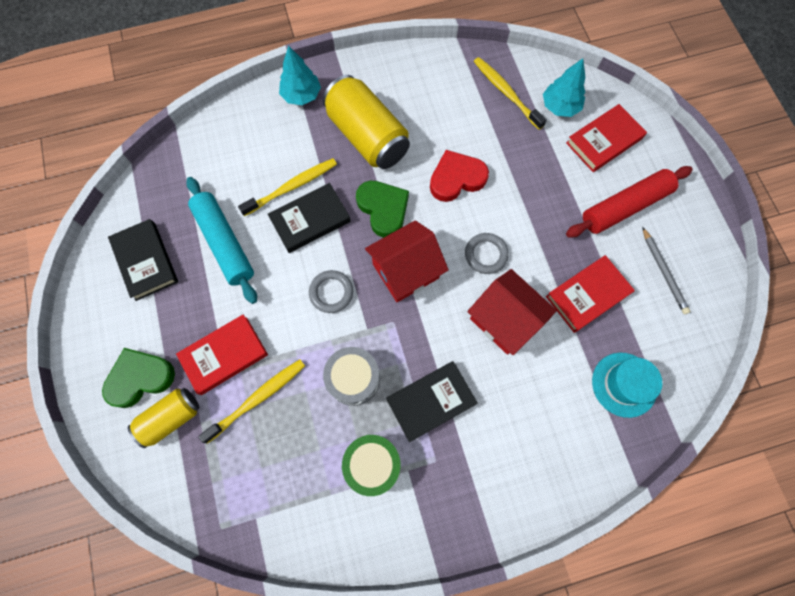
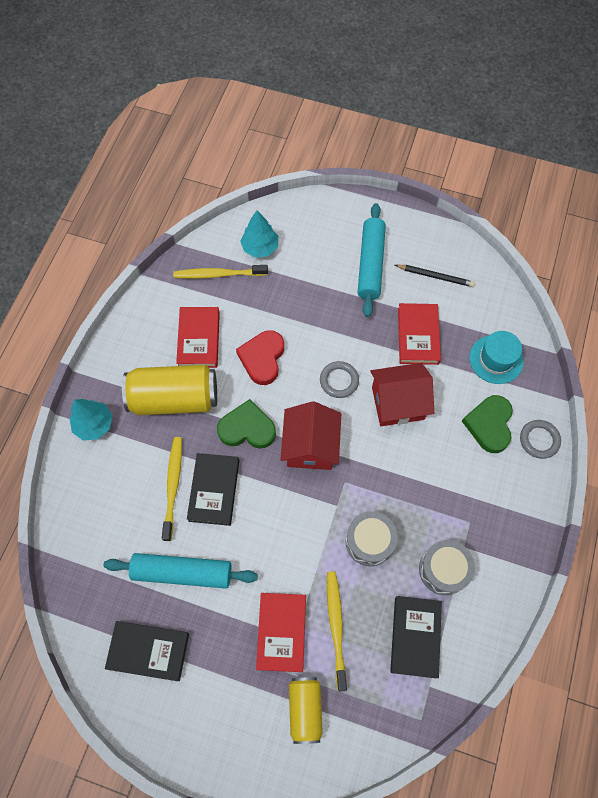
camera: 55 degrees left, 5 degrees down
(140, 378) = (252, 716): green heart -> green heart (489, 425)
(331, 292) = (288, 513): grey ring -> grey ring (539, 440)
(372, 464) = (443, 570): green drum -> grey drum
(431, 401) = (424, 496): black book -> black book (415, 637)
(604, 141) = (310, 239): red book -> red book (199, 339)
(624, 207) = (371, 264): red rolling pin -> turquoise rolling pin
(663, 272) = (435, 276): grey pencil -> black pencil

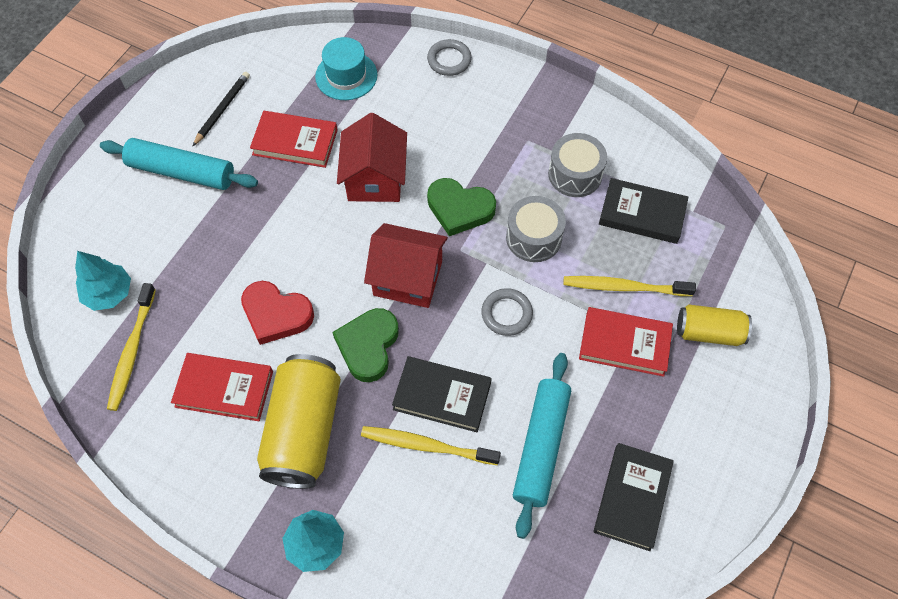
camera: 80 degrees left, 5 degrees down
(339, 381) = (330, 234): grey ring -> grey ring (506, 314)
(489, 425) = (422, 99): green heart -> green heart (459, 209)

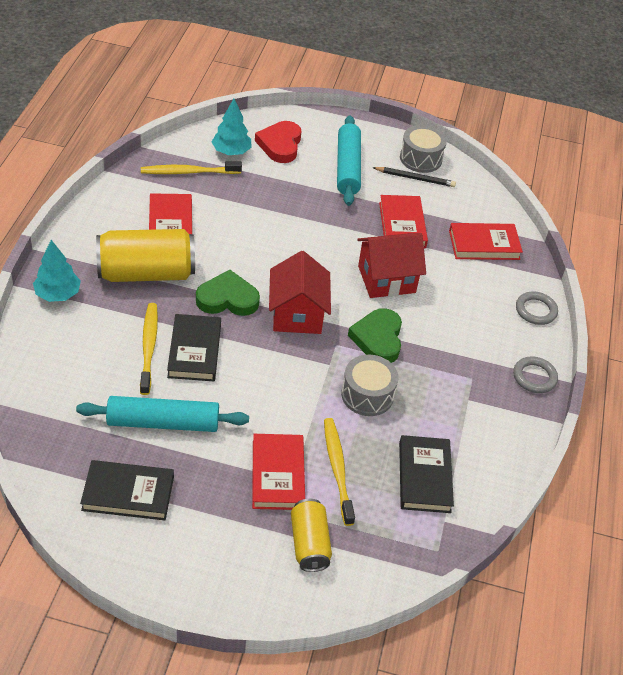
camera: 70 degrees right, 15 degrees down
(276, 314) = (240, 241): red heart -> red heart (280, 145)
(346, 76) = (484, 245): turquoise hat -> red book
(506, 314) = (283, 384): grey ring -> grey ring (534, 377)
(575, 174) = (448, 419): grey drum -> grey drum (420, 158)

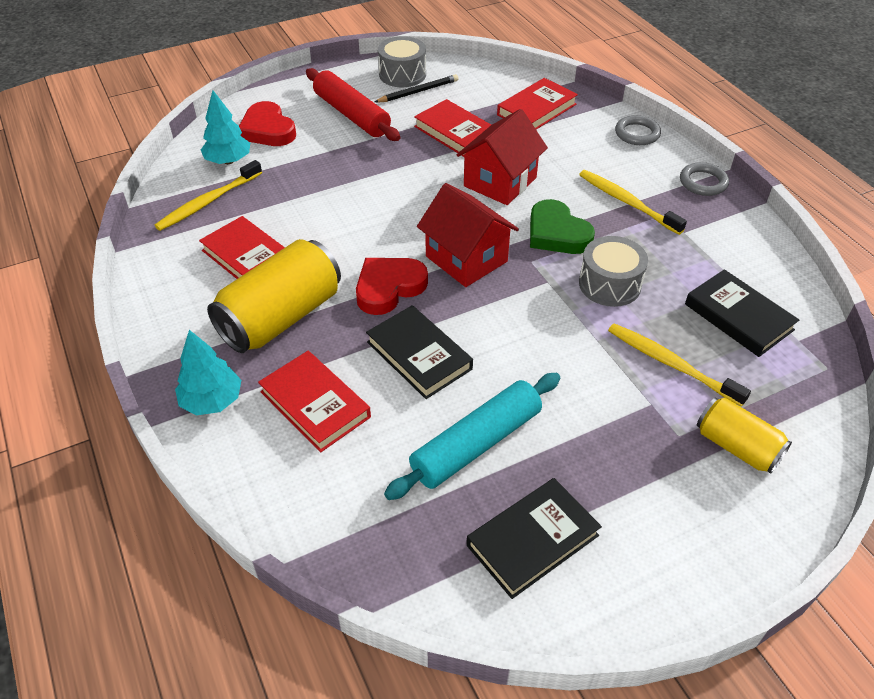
camera: 35 degrees left, 0 degrees up
(149, 347) = (371, 383): yellow toothbrush -> yellow toothbrush (626, 202)
(227, 299) = (389, 288): green heart -> red heart
(277, 475) = (633, 408): red book -> red book (315, 404)
(348, 167) = (352, 114): turquoise rolling pin -> red rolling pin

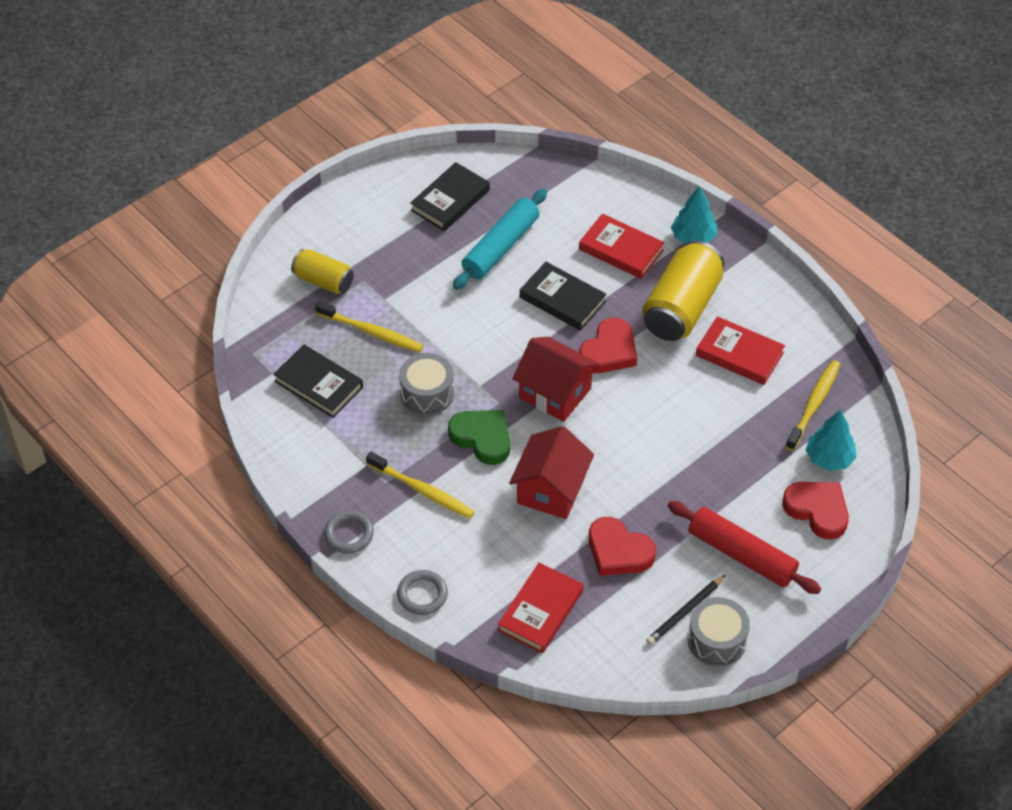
camera: 165 degrees right, 5 degrees up
(455, 133) = (618, 551): red book -> red heart

